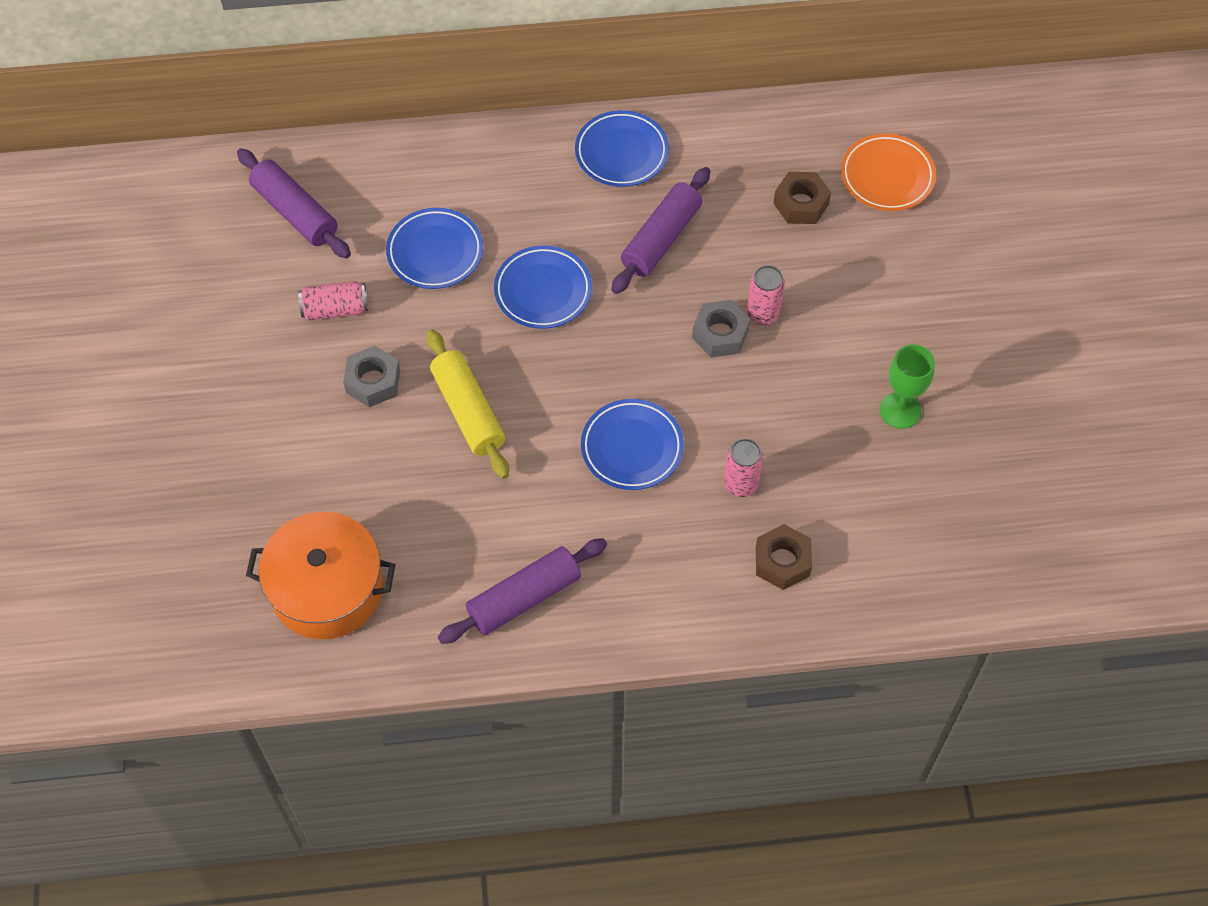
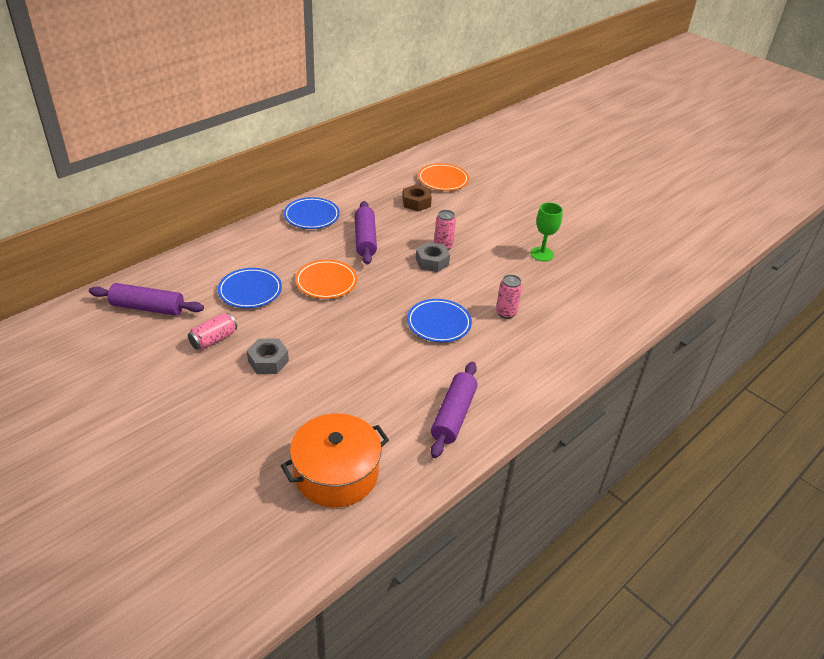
camera: 40 degrees left, 20 degrees down
(468, 411) = (337, 348): yellow rolling pin -> none
(543, 291) = (326, 282): blue plate -> orange plate
(782, 561) = (559, 333): brown nut -> none

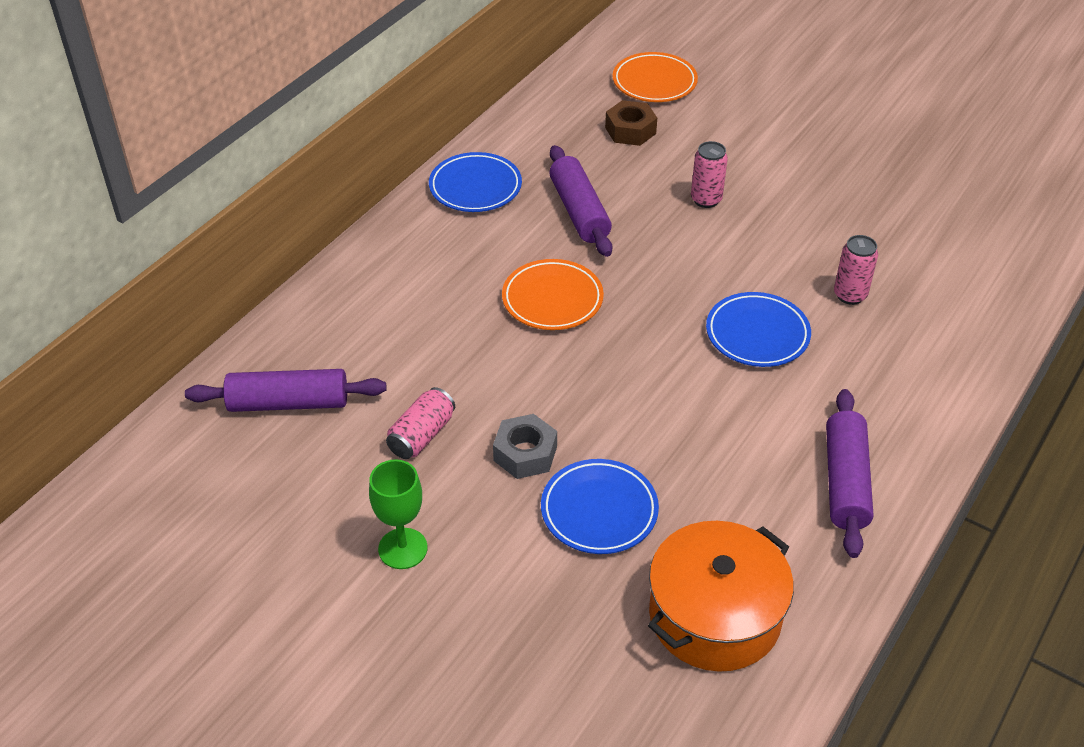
camera: 10 degrees left, 5 degrees up
(250, 291) = (439, 339): blue plate -> blue plate (599, 510)
(432, 262) = (701, 230): grey nut -> none
(542, 254) = (861, 183): green goblet -> green goblet (403, 548)

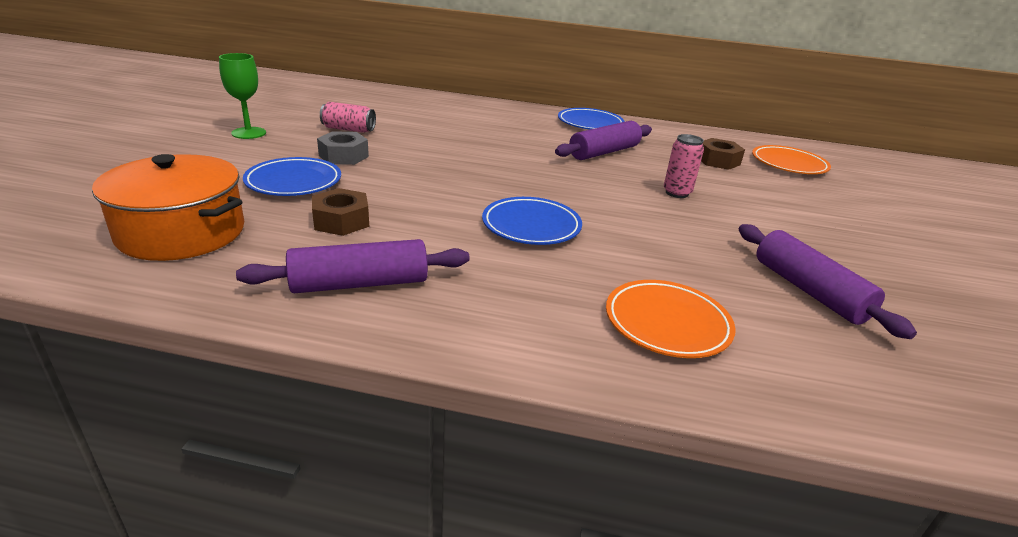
camera: 65 degrees right, 15 degrees down
(288, 403) = (361, 101): purple rolling pin -> purple rolling pin (809, 290)
(552, 299) = (503, 151): orange plate -> orange plate (667, 323)
(715, 479) = (341, 221): none -> brown nut
(850, 295) = (629, 268): pink can -> none

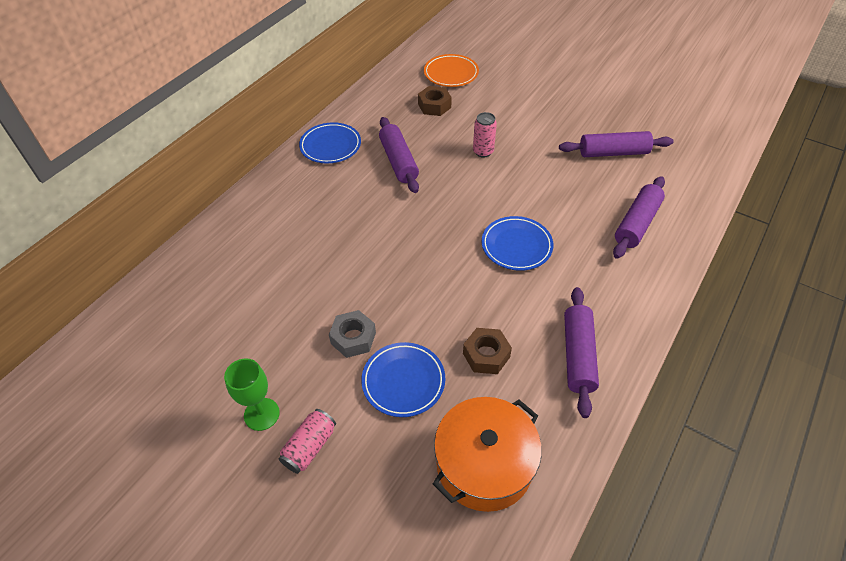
camera: 65 degrees left, 20 degrees up
(348, 129) = (282, 325): pink can -> pink can (310, 447)
(667, 323) = (637, 223): orange plate -> purple rolling pin

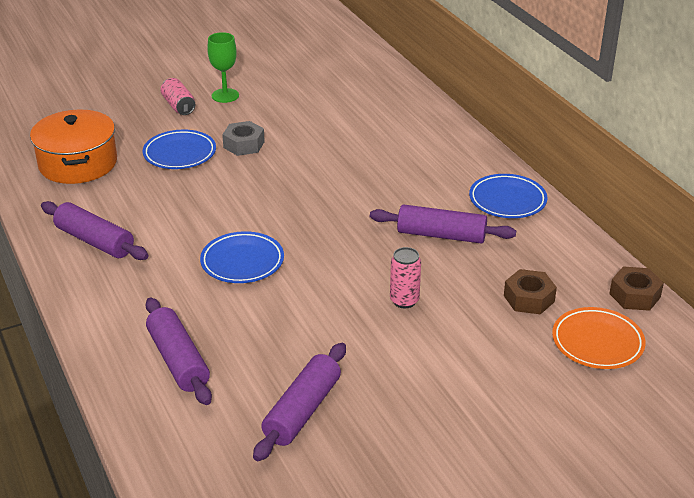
camera: 120 degrees right, 15 degrees down
(486, 355) = (153, 197): brown nut -> brown nut (634, 295)

